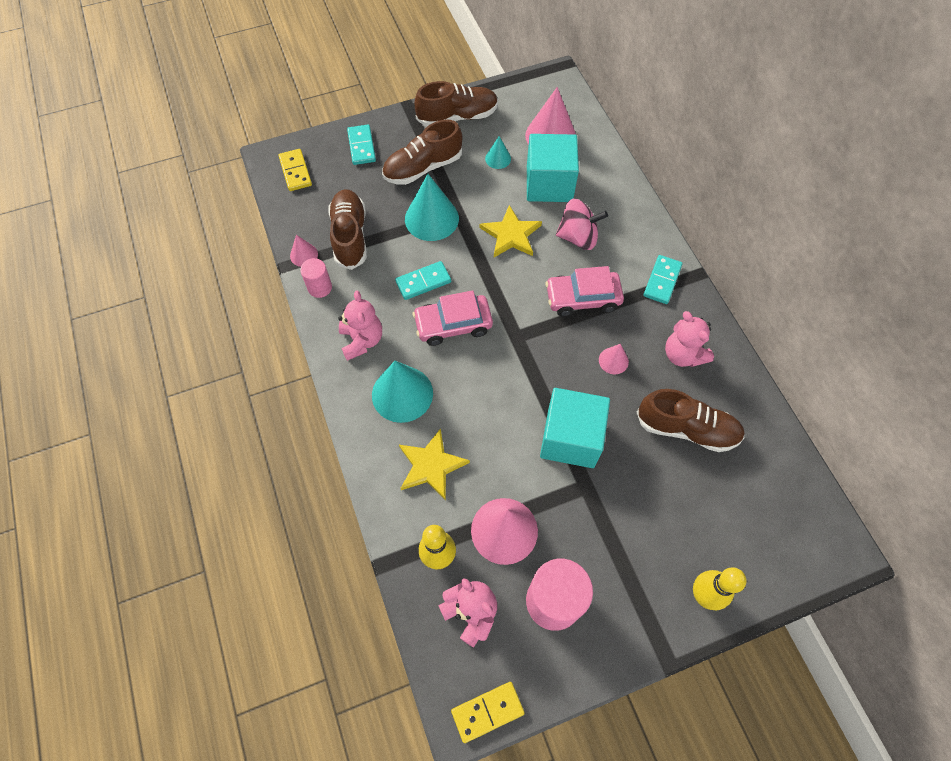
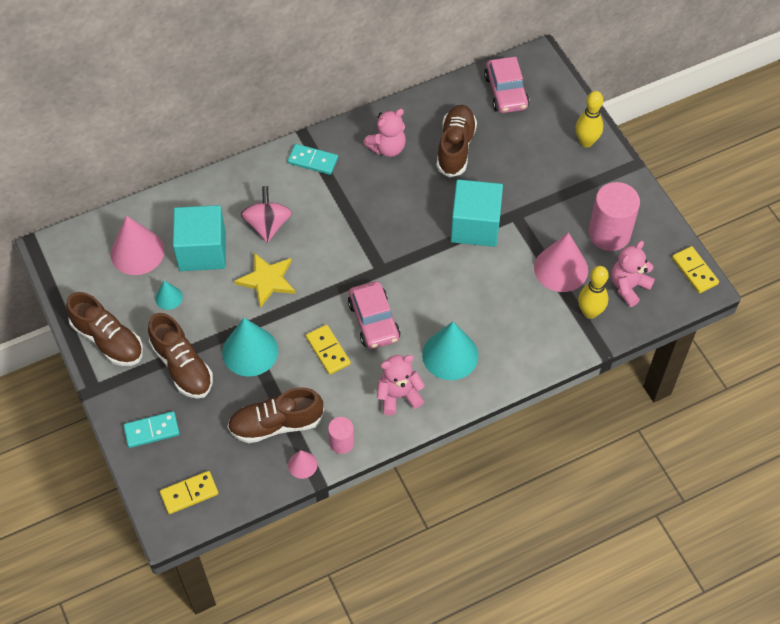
camera: 95 degrees left, 5 degrees down
(423, 282) = (328, 351): turquoise domino -> yellow domino
(431, 465) = (514, 325): yellow star -> none
(457, 117) = (108, 340): brown shoe -> brown shoe turned 150 degrees clockwise
(582, 298) = (336, 220): pink car -> pink car (506, 92)
(613, 360) = (398, 197): pink cone -> none

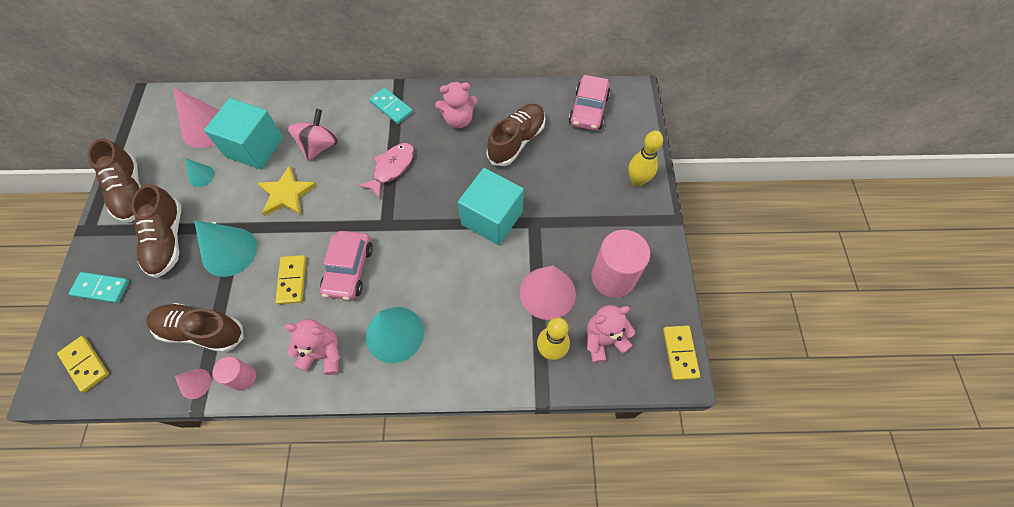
camera: 25 degrees right, 5 degrees up
(189, 493) = (85, 364): yellow domino -> yellow domino turned 45 degrees clockwise
(353, 218) = (392, 168): none -> pink fish

